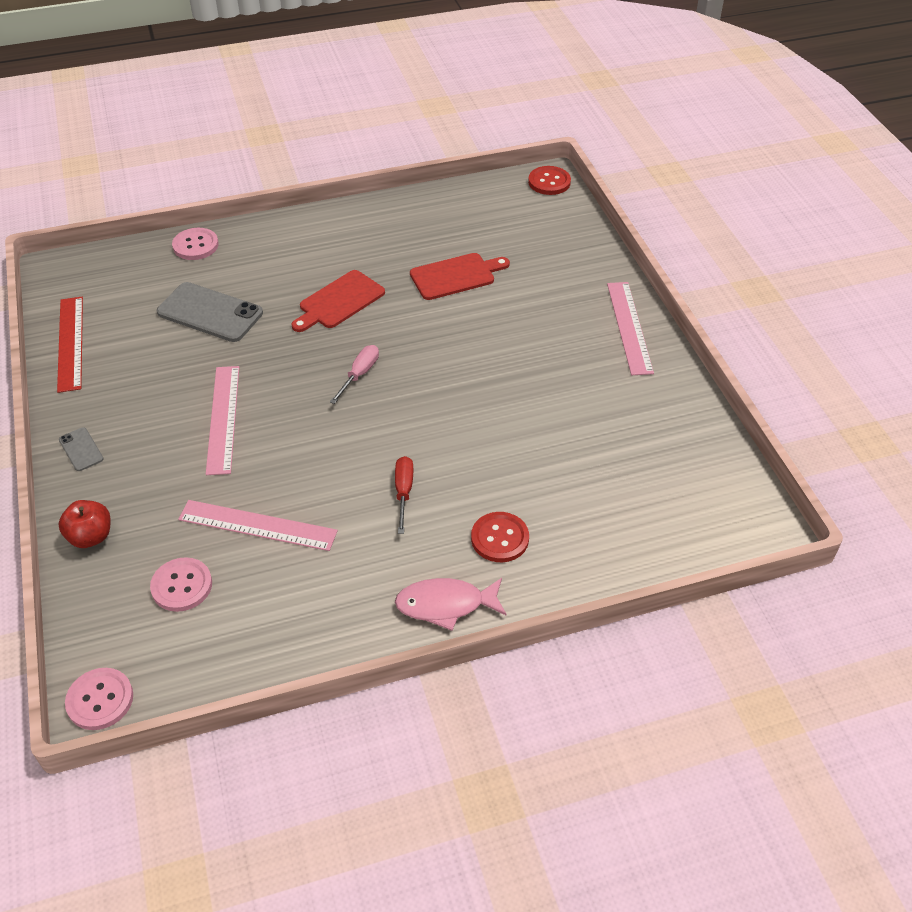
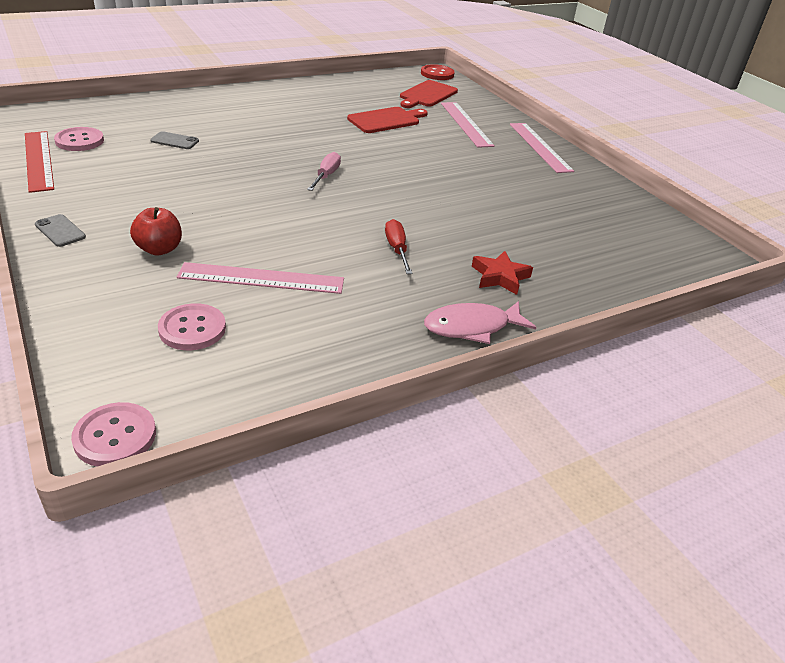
camera: 15 degrees left, 10 degrees down
(91, 536) = (81, 295): red apple -> red apple (159, 249)
(195, 245) = (151, 103): pink button -> pink button (79, 141)
(210, 313) = (174, 141): grey phone -> grey phone, size x0.48
(223, 418) = (205, 206): pink ruler -> pink ruler (466, 124)
(339, 301) = (291, 134): red cutting board -> red cutting board (427, 95)
(500, 538) = (500, 277): red button -> red star

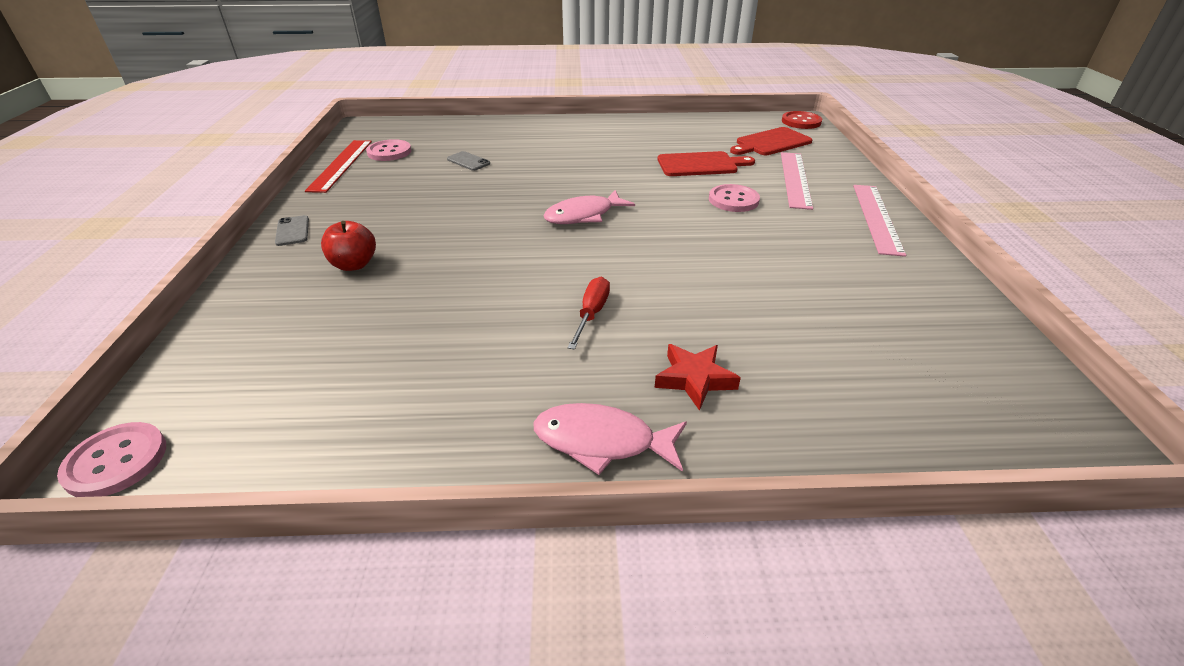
camera: 30 degrees right, 0 degrees up
(192, 329) = (300, 357): pink button -> pink button (733, 200)
(261, 278) = (417, 317): pink ruler -> none
(326, 176) = (583, 215): pink screwdriver -> pink fish

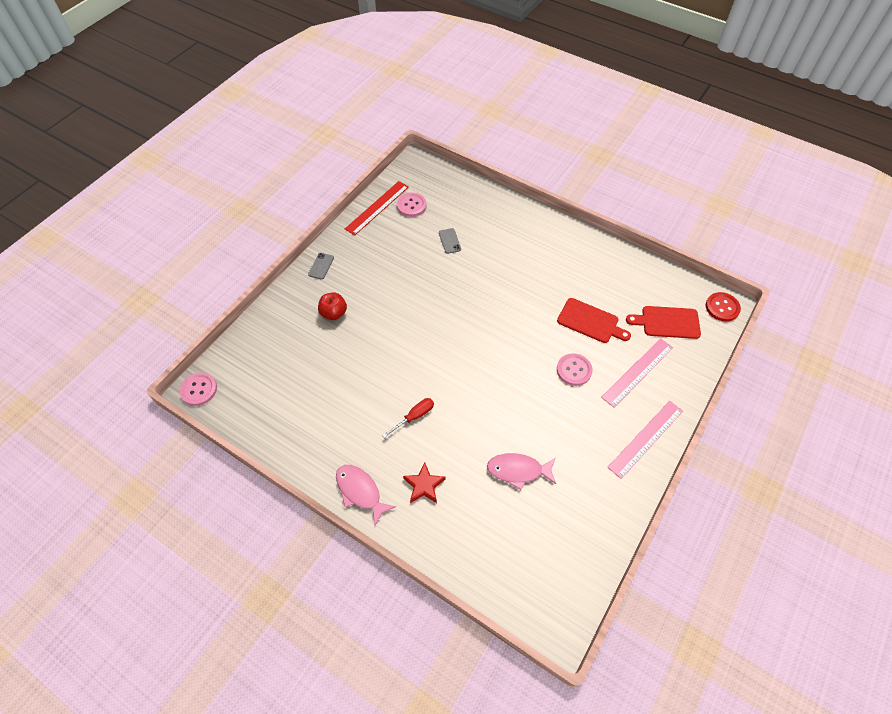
camera: 35 degrees right, 20 degrees up
(583, 215) = (473, 335): pink fish -> pink fish (518, 470)

